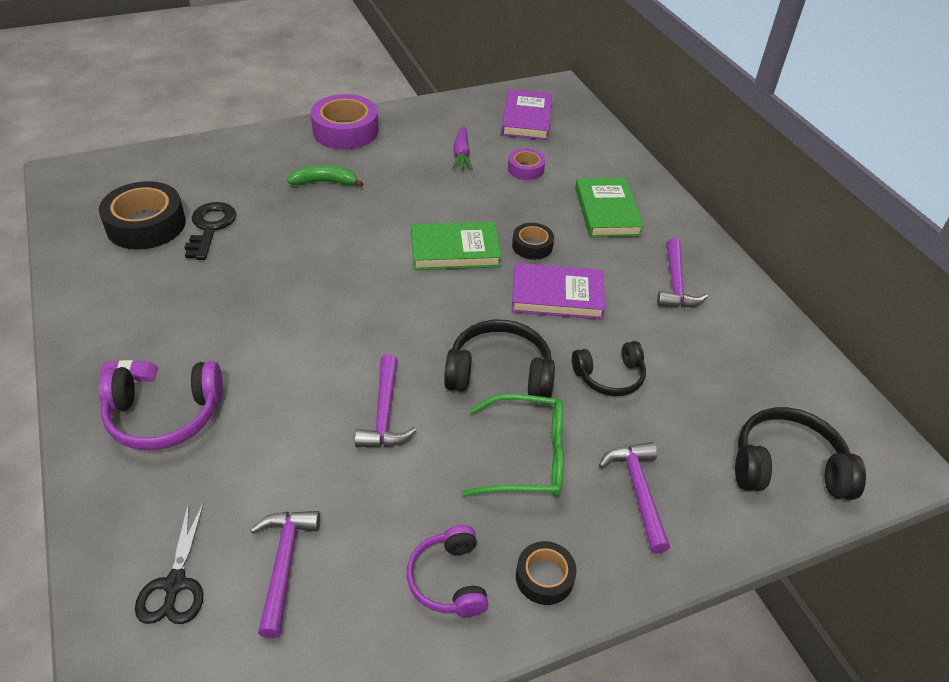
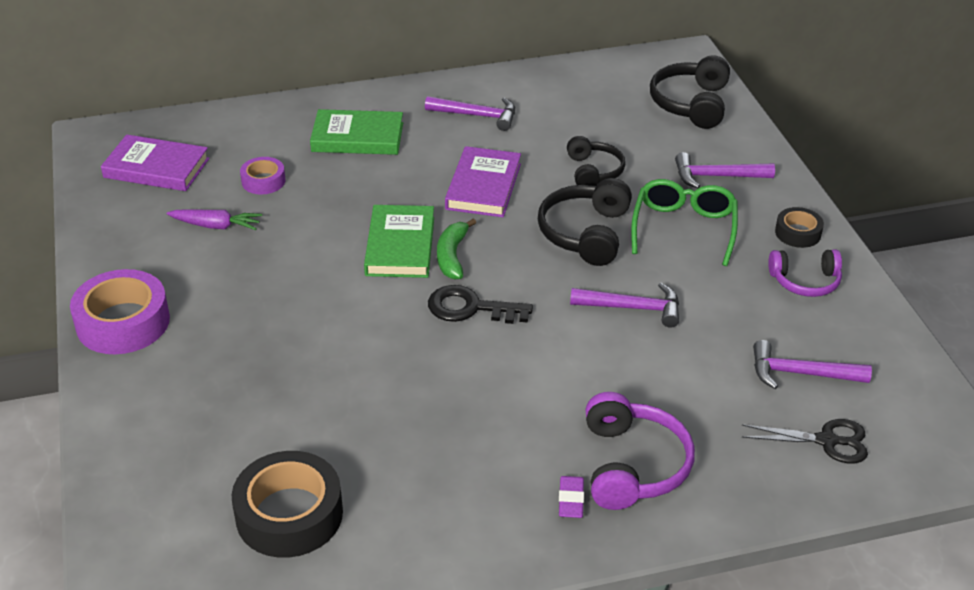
camera: 80 degrees left, 5 degrees down
(210, 227) = (311, 448): black key -> black key (470, 308)
(325, 182) = (240, 343): green banana -> green banana (452, 256)
(532, 246) = (404, 193): black tape -> none

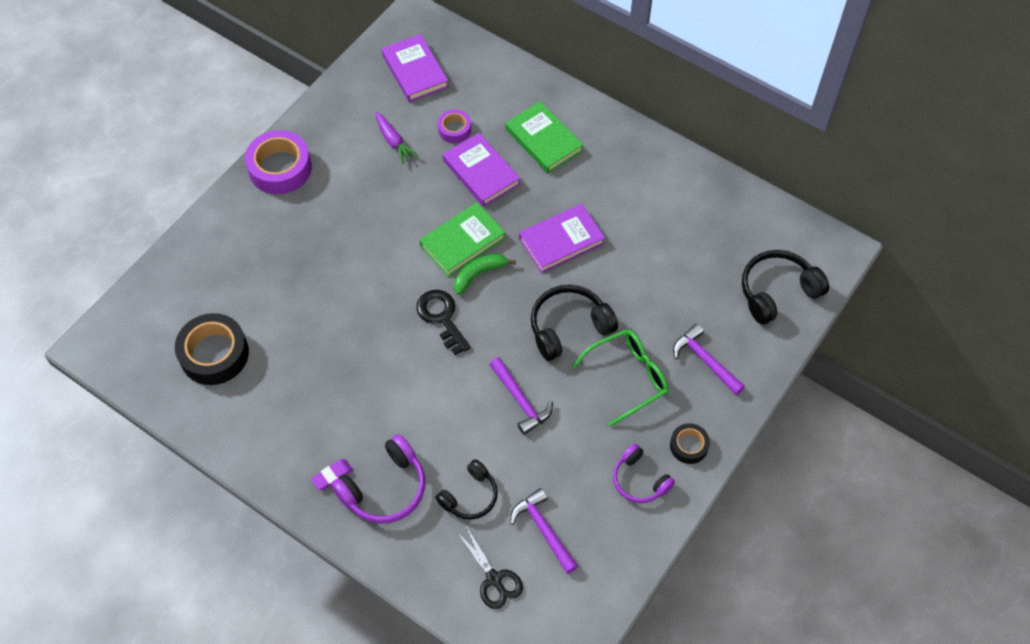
camera: 50 degrees right, 20 degrees up
(337, 192) = (481, 172): none -> purple book
(477, 116) = (632, 183): purple hammer -> none
(593, 171) = (638, 288): black headphones -> black headphones (470, 496)

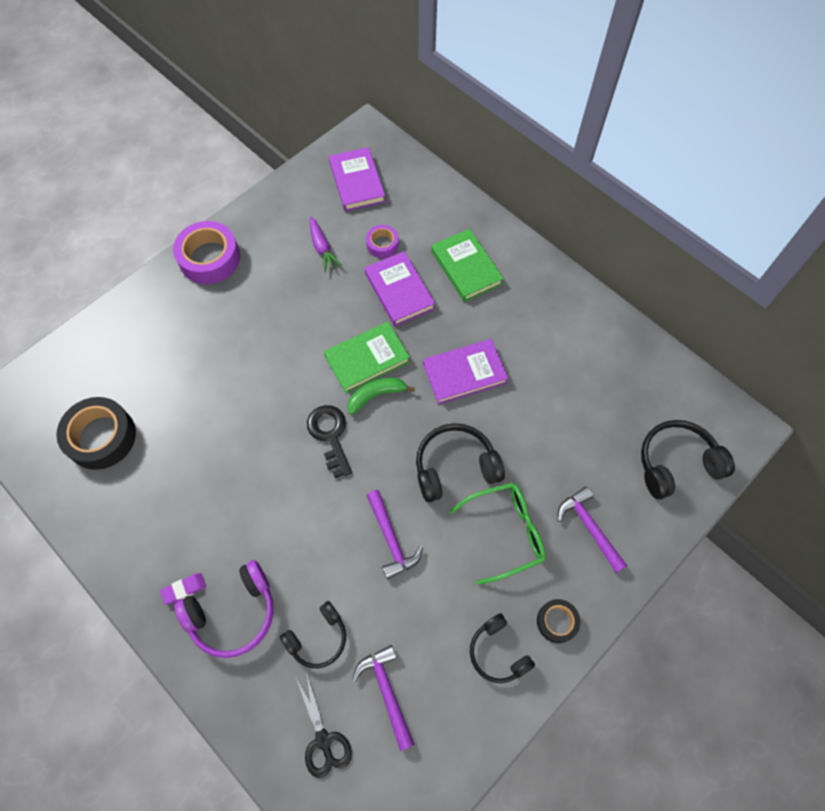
camera: 10 degrees right, 5 degrees up
(639, 480) = (498, 652): purple headphones -> black headphones

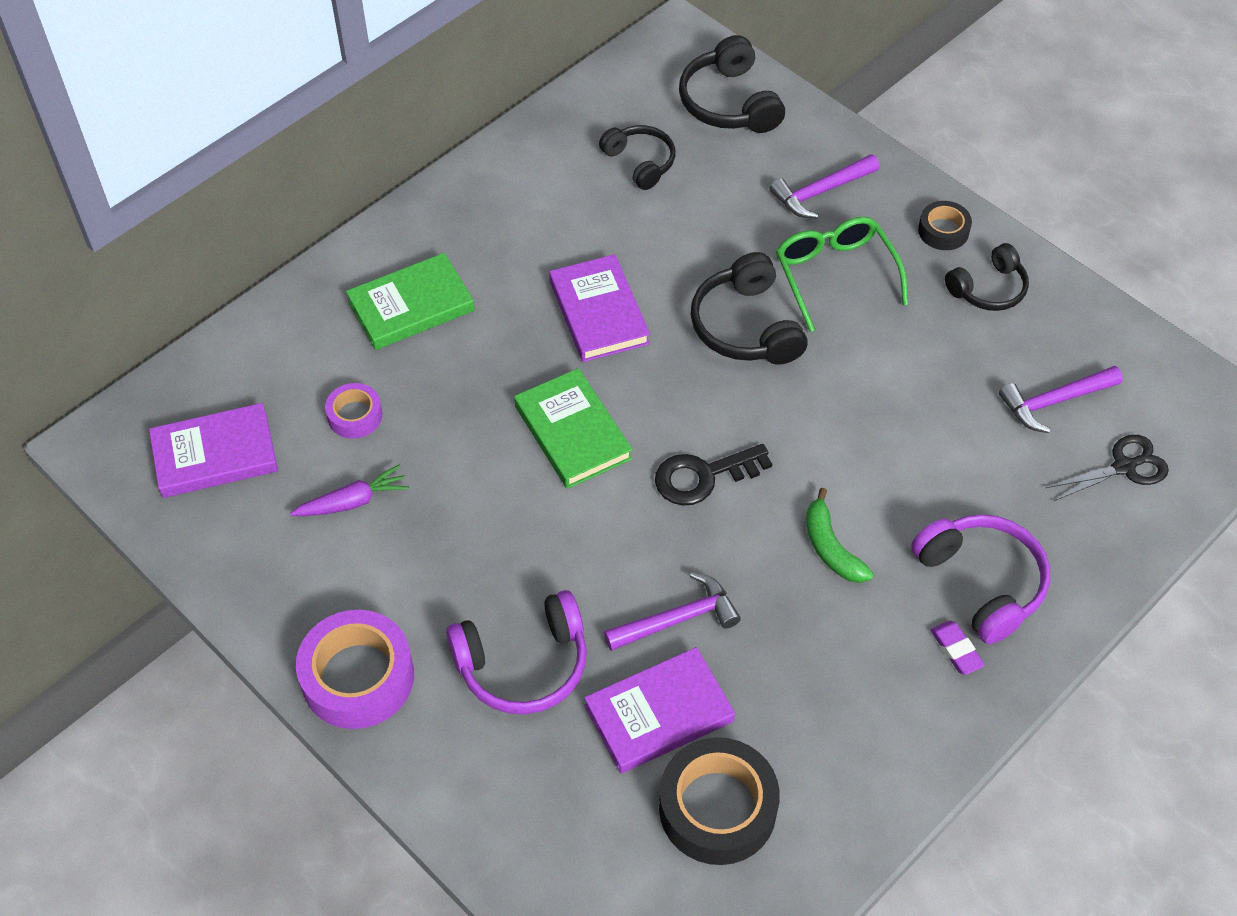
camera: 90 degrees left, 10 degrees down
(207, 336) = (523, 664): none -> purple headphones
(318, 638) = (1000, 478): black headphones -> black headphones (640, 162)
(376, 395) = (635, 420): green banana -> green banana (830, 547)
(391, 539) = (856, 399): purple hammer -> purple hammer (678, 619)
(399, 291) = (449, 392): purple book -> purple book (659, 714)

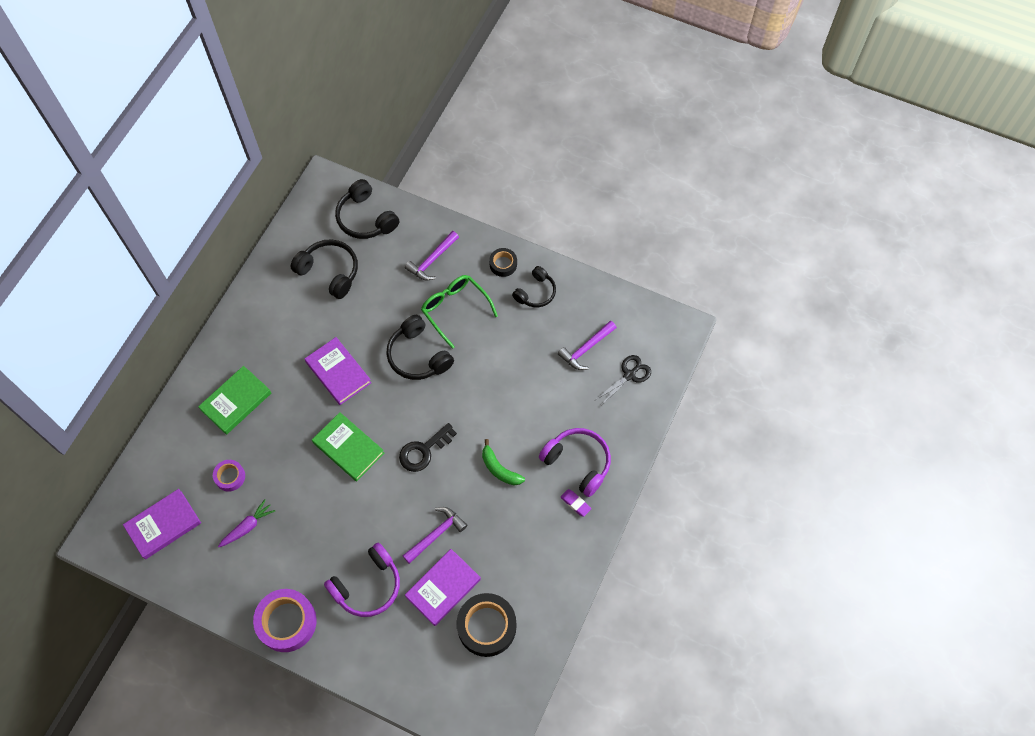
camera: 20 degrees left, 10 degrees up
(640, 162) = (329, 272): black headphones -> black headphones, size x1.51

